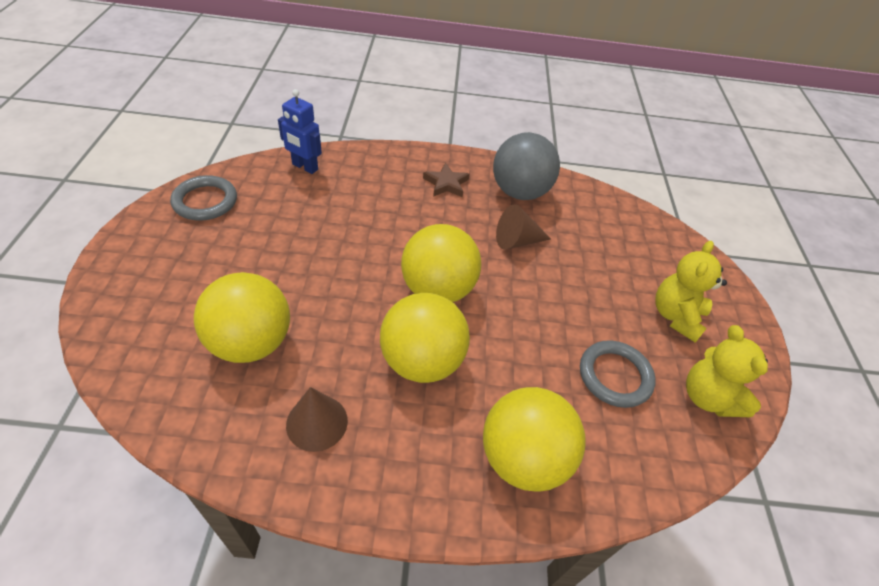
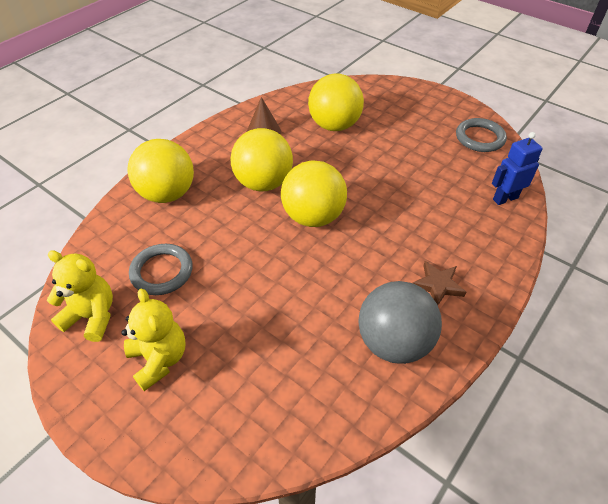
camera: 130 degrees right, 0 degrees up
(517, 241) = (327, 295): brown cone -> none

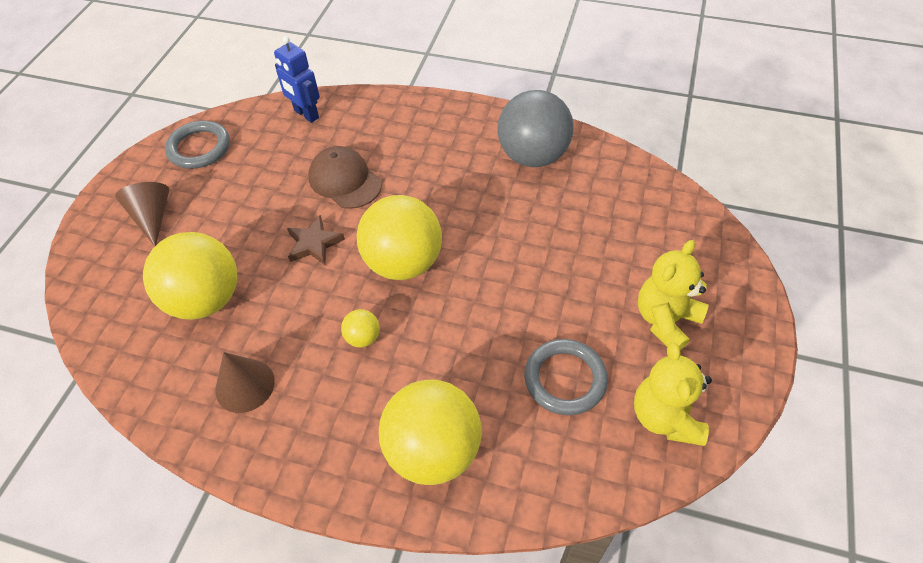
camera: 110 degrees left, 5 degrees up
(263, 183) = (363, 337): yellow ball -> yellow ball, size x0.43
(413, 205) = (345, 180): none -> brown cap
(416, 112) = (152, 217): none -> brown cone
(438, 285) = (451, 141): brown star -> brown star (314, 244)

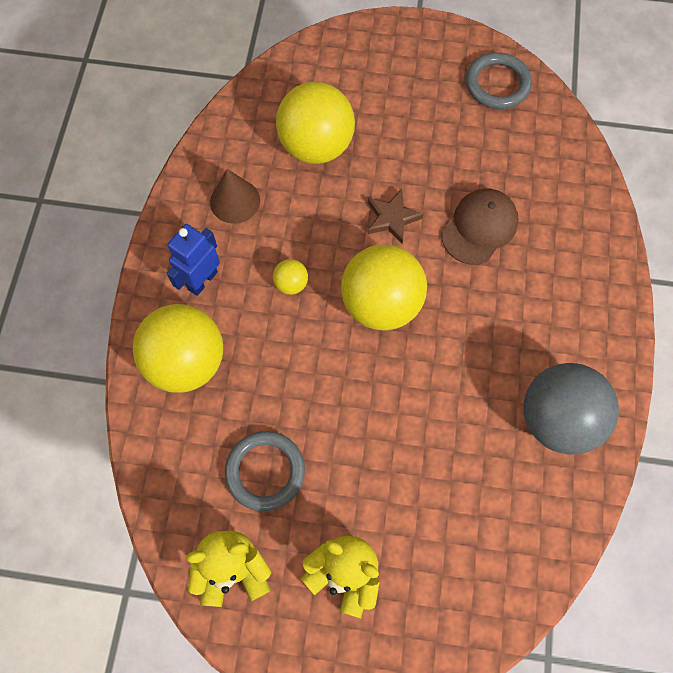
camera: 80 degrees right, 15 degrees up
(152, 217) = (401, 74): brown cone -> none
(306, 114) = (569, 168): blue robot -> blue robot (202, 280)

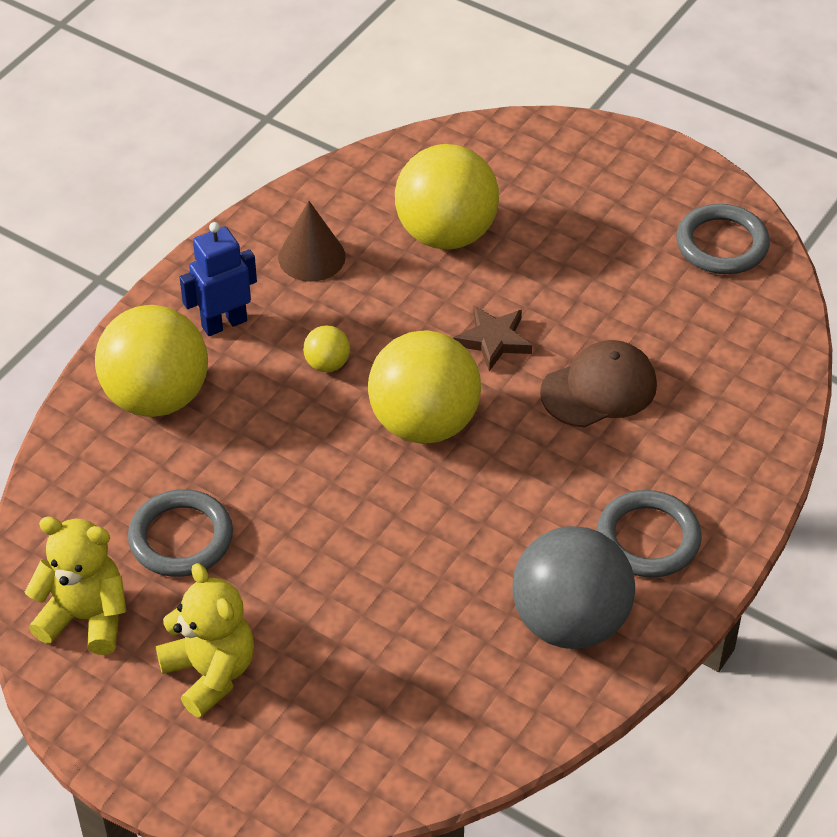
camera: 25 degrees right, 20 degrees down
(571, 331) = (648, 538): none -> grey ring

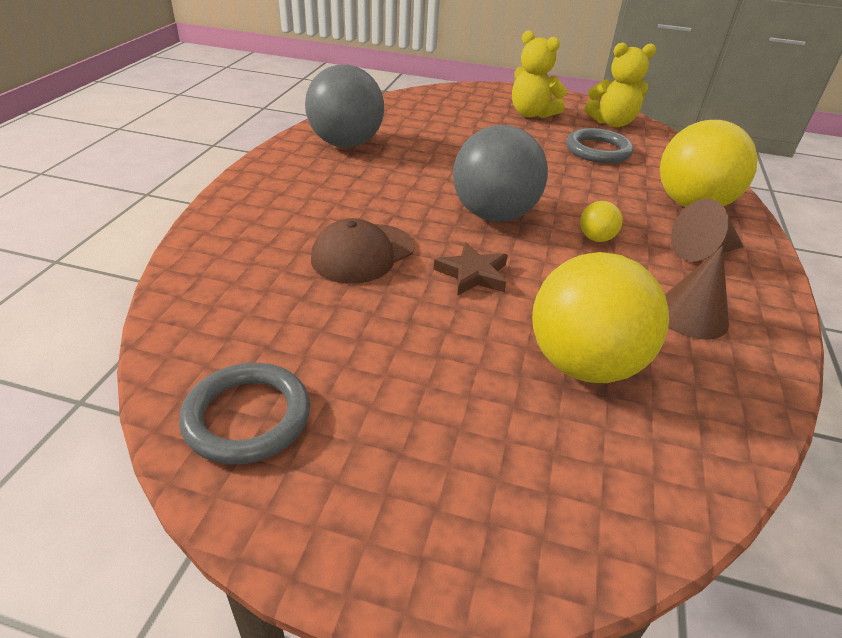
camera: 160 degrees right, 10 degrees down
(224, 323) = (702, 252): blue robot -> brown cone
(424, 423) = (493, 215): yellow ball -> grey ball
(648, 538) = (302, 179): grey ring -> none

